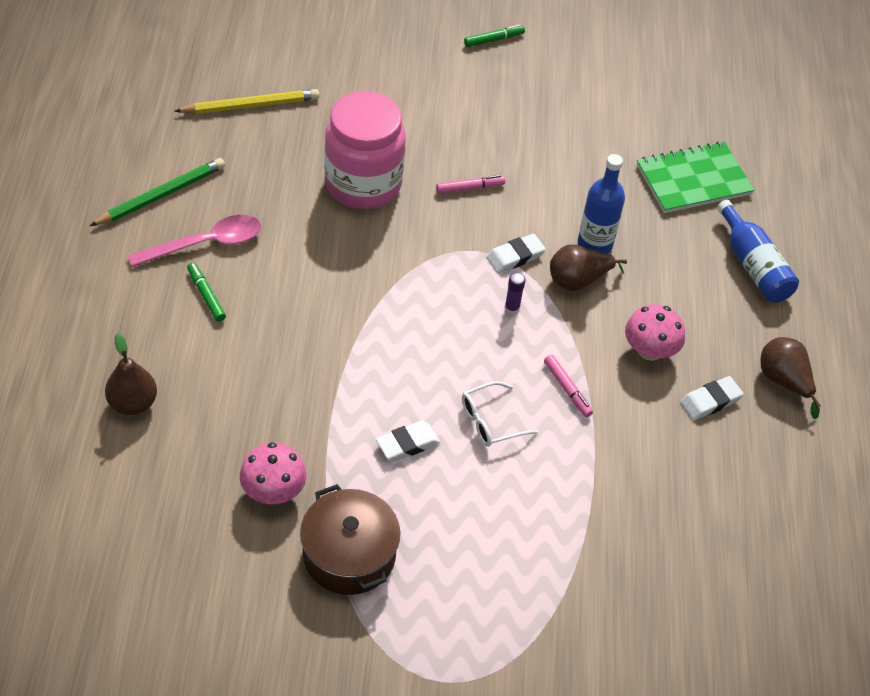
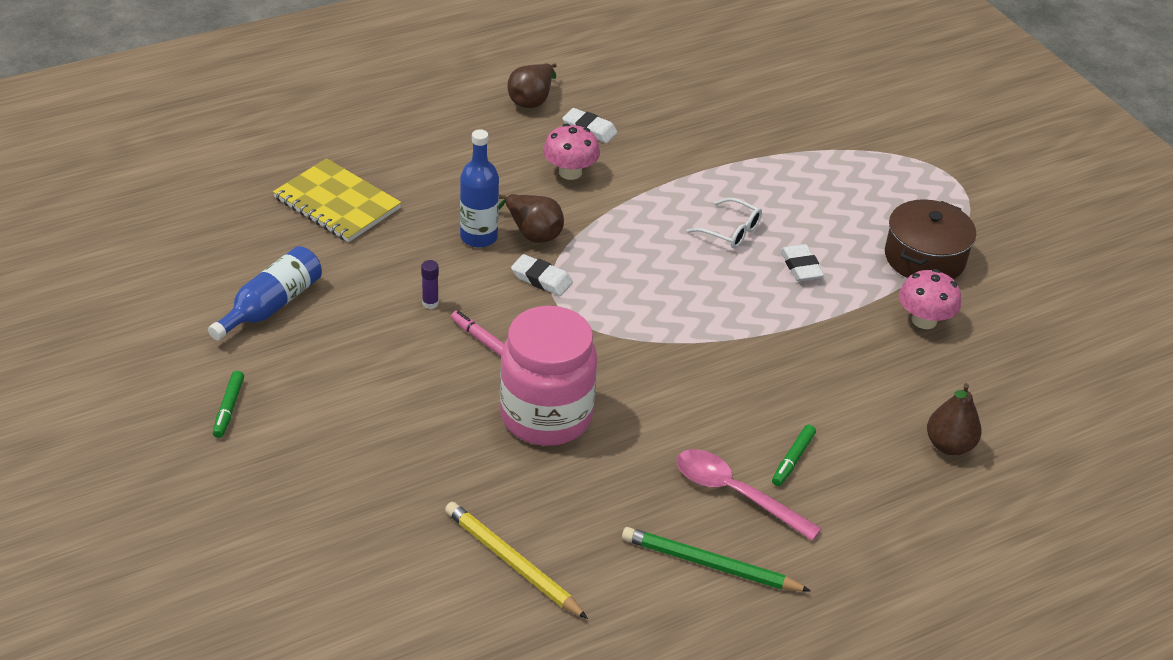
camera: 120 degrees left, 10 degrees down
(407, 444) = (801, 266): white eraser -> white eraser turned 45 degrees clockwise
(494, 40) = (228, 408): green marker -> green marker turned 120 degrees counterclockwise
(512, 308) = (604, 260): purple glue stick -> purple glue stick (430, 303)
(567, 389) = (656, 202): pink marker -> none
(693, 180) = (337, 203): green notebook -> yellow notebook
(753, 265) = (417, 143): blue bottle -> blue bottle (271, 305)

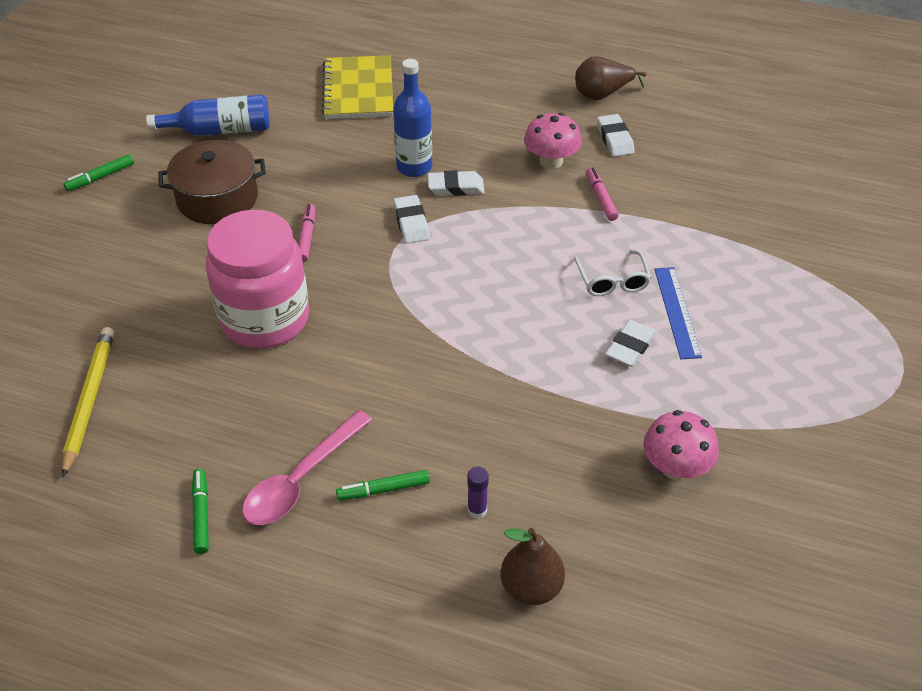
camera: 50 degrees right, 5 degrees up
(430, 303) = (313, 191): purple glue stick -> purple glue stick (477, 510)
(532, 233) = (456, 187): brown pear -> white eraser
(642, 178) = (601, 198): none -> pink marker
(710, 564) = (201, 514): green pencil -> green marker
(736, 494) = (301, 479): pink spoon -> pink spoon turned 135 degrees counterclockwise
(795, 225) = (677, 312): none -> blue ruler
(924, 258) = (760, 416): brown pot -> brown pot (217, 198)

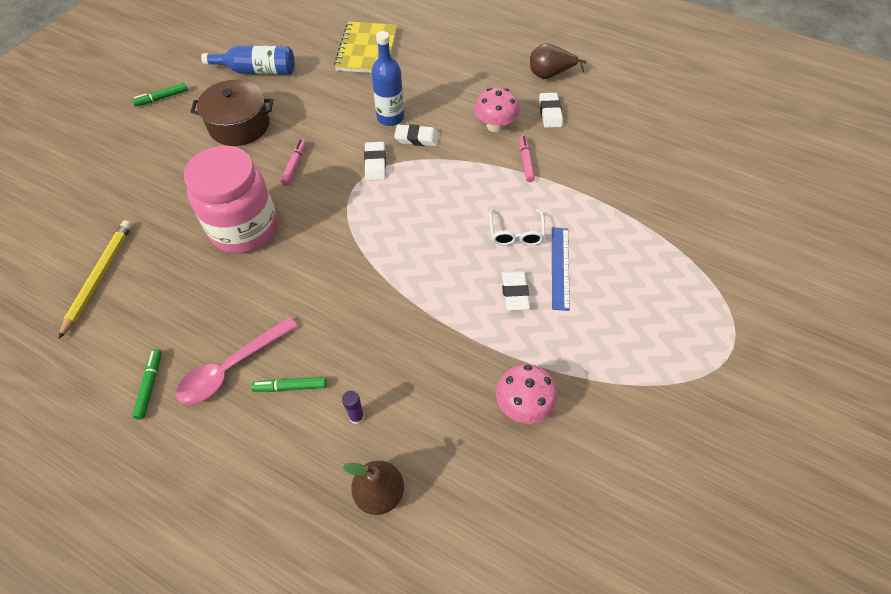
camera: 10 degrees right, 10 degrees up
(630, 347) = (514, 292): white eraser -> white eraser turned 45 degrees counterclockwise

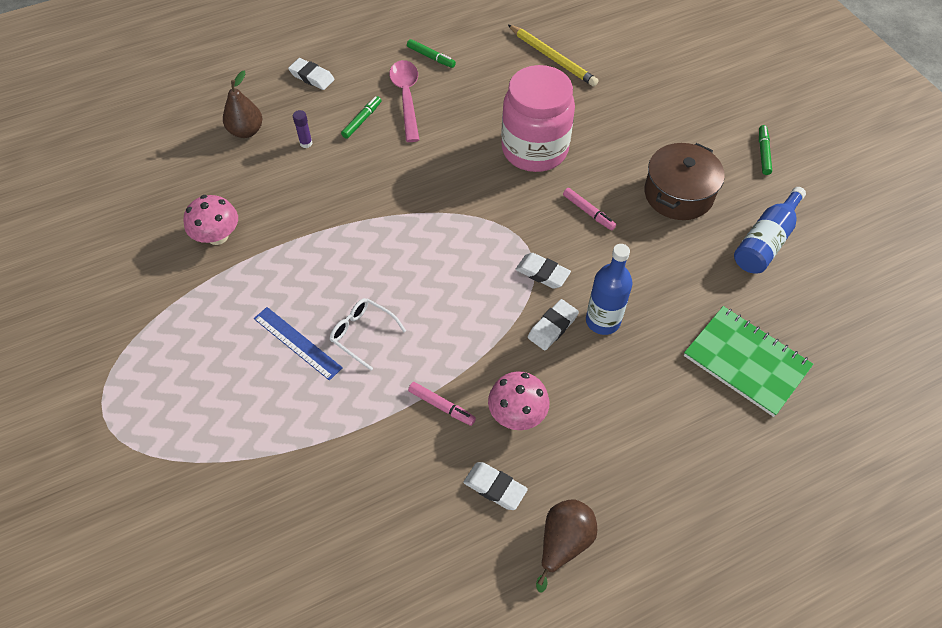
camera: 125 degrees right, 0 degrees up
(367, 50) = (746, 362): yellow notebook -> green notebook
(514, 292) = (306, 292): white eraser -> white eraser (312, 77)

